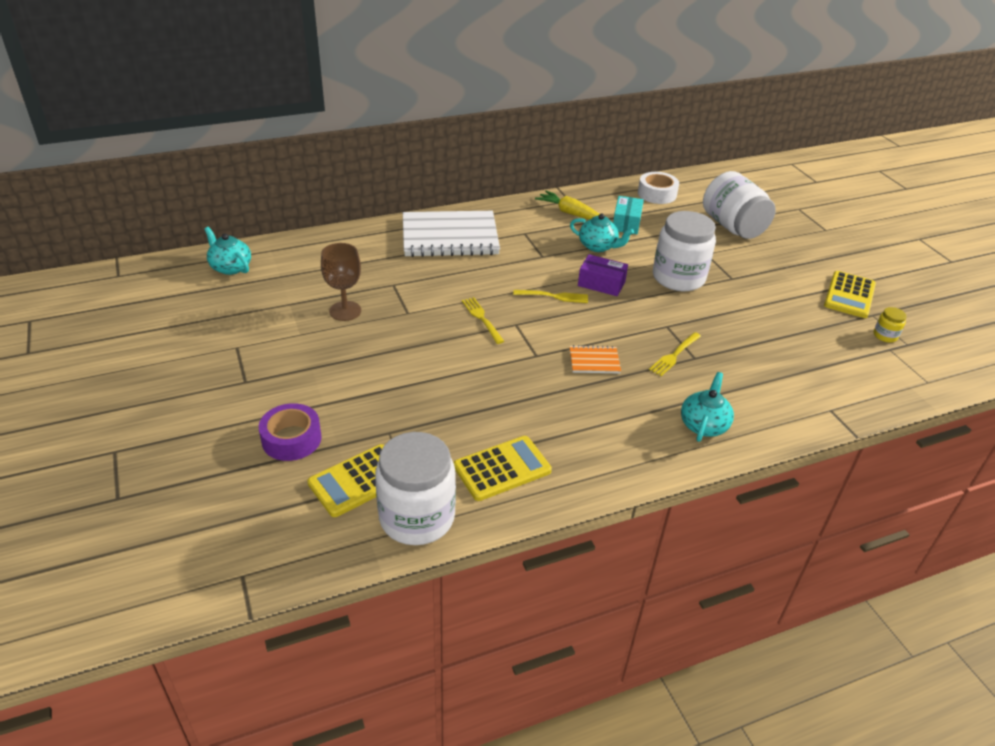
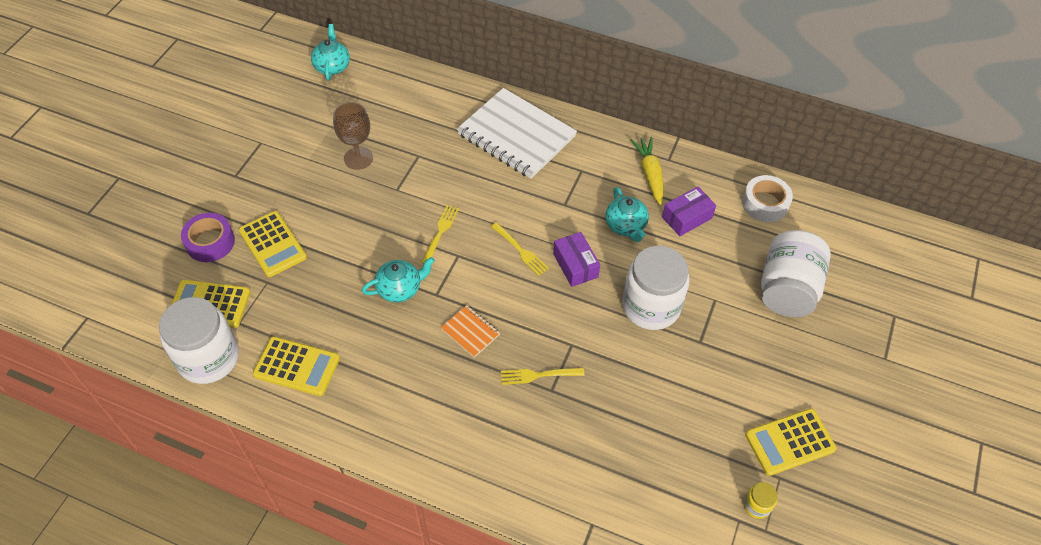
camera: 45 degrees right, 15 degrees up
(354, 405) = (272, 244): none -> yellow calculator
(626, 223) = (687, 218): turquoise box -> purple box
(703, 425) = (473, 450): turquoise teapot -> turquoise teapot (400, 288)

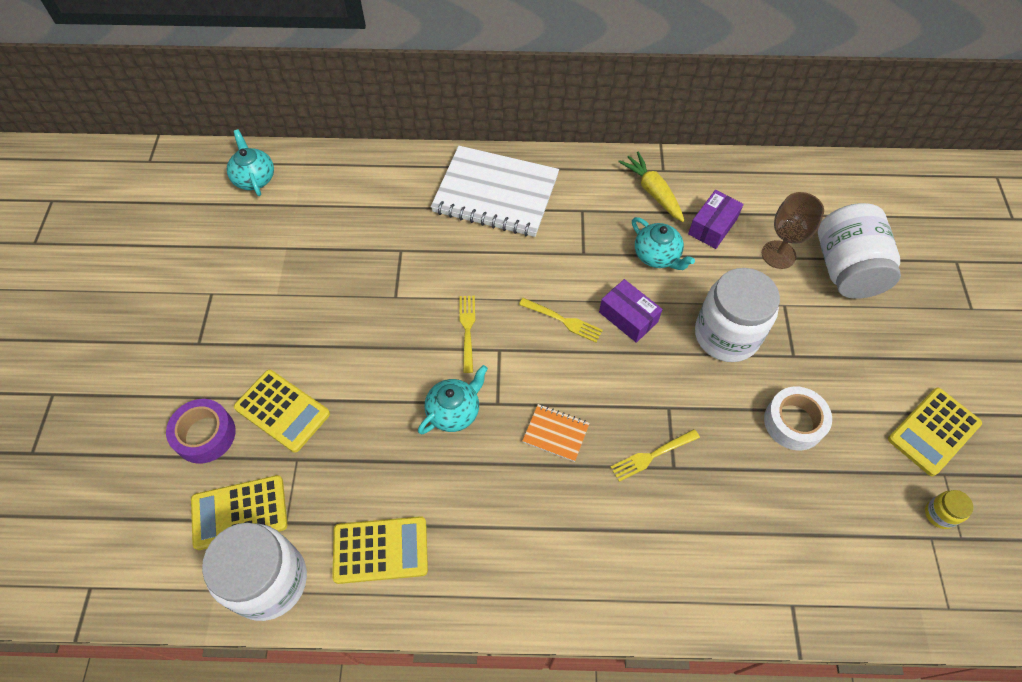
camera: 20 degrees left, 5 degrees up
(358, 158) = (334, 275): brown goblet -> brown goblet (778, 254)
(765, 204) = (779, 186): white tape -> white tape (793, 422)

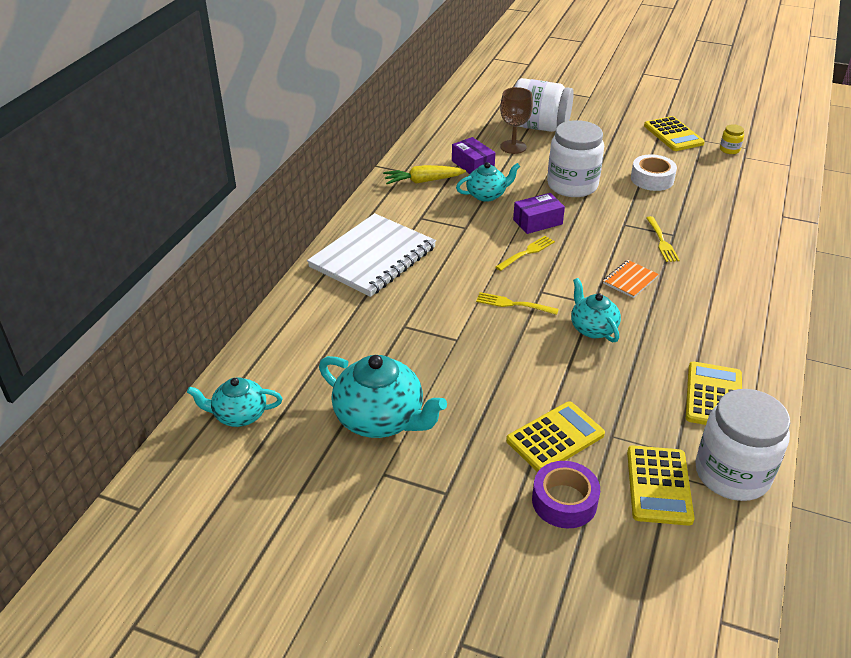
camera: 70 degrees left, 20 degrees down
(273, 271) = (381, 419): none -> turquoise teapot

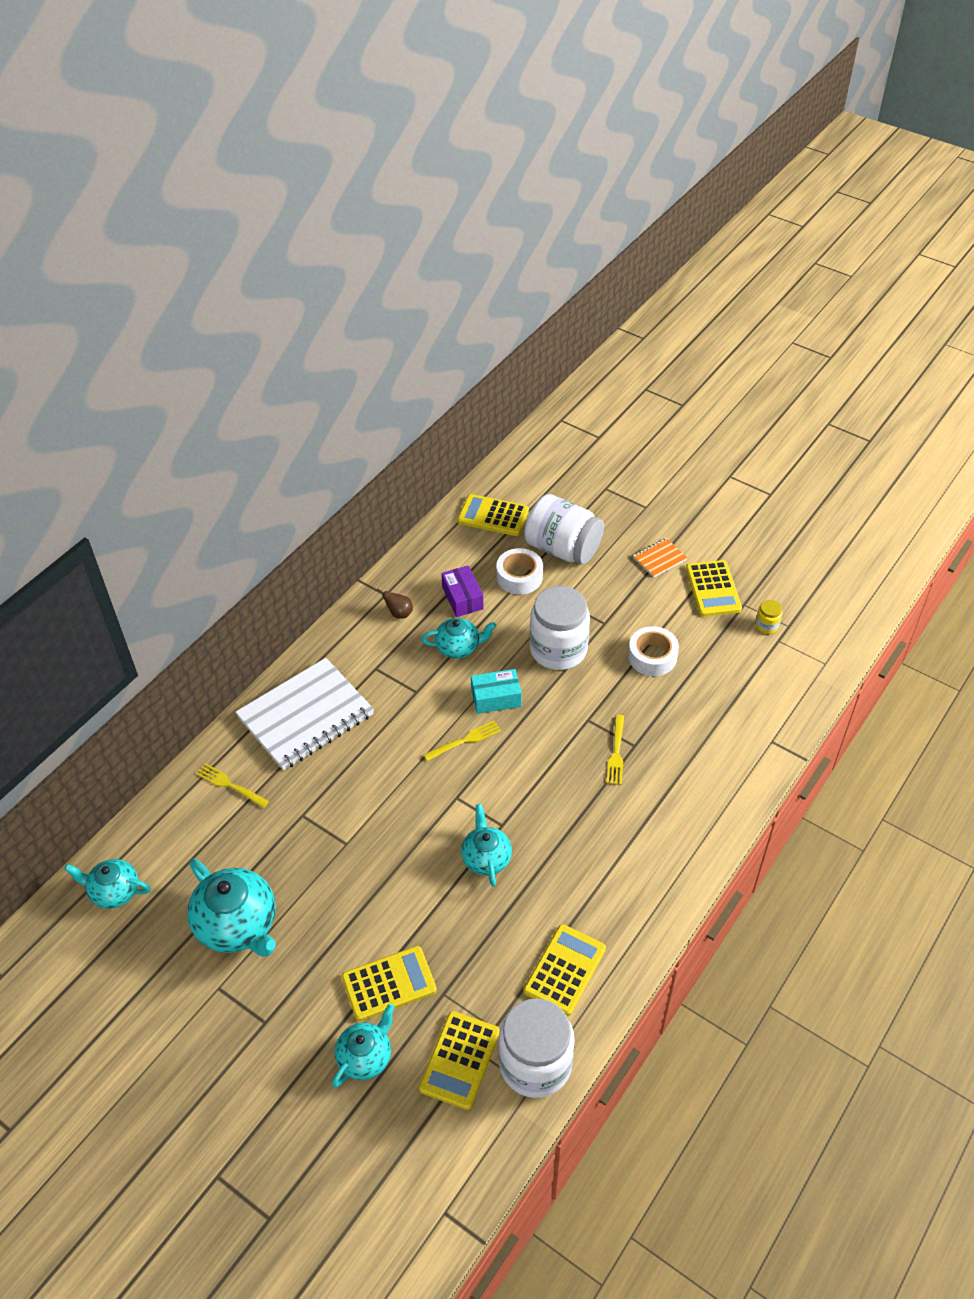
camera: 15 degrees right, 10 degrees up
(423, 181) = (399, 613): yellow carrot -> brown pear
(470, 115) = (493, 516): none -> yellow calculator
(513, 147) = (519, 577): brown goblet -> white tape
(513, 304) = (420, 809): yellow fork -> yellow fork (230, 785)
(537, 222) = (496, 698): purple box -> turquoise box
(564, 501) = (365, 1056): purple tape -> turquoise teapot
(630, 280) = (555, 801): orange notebook -> orange notebook (659, 559)

